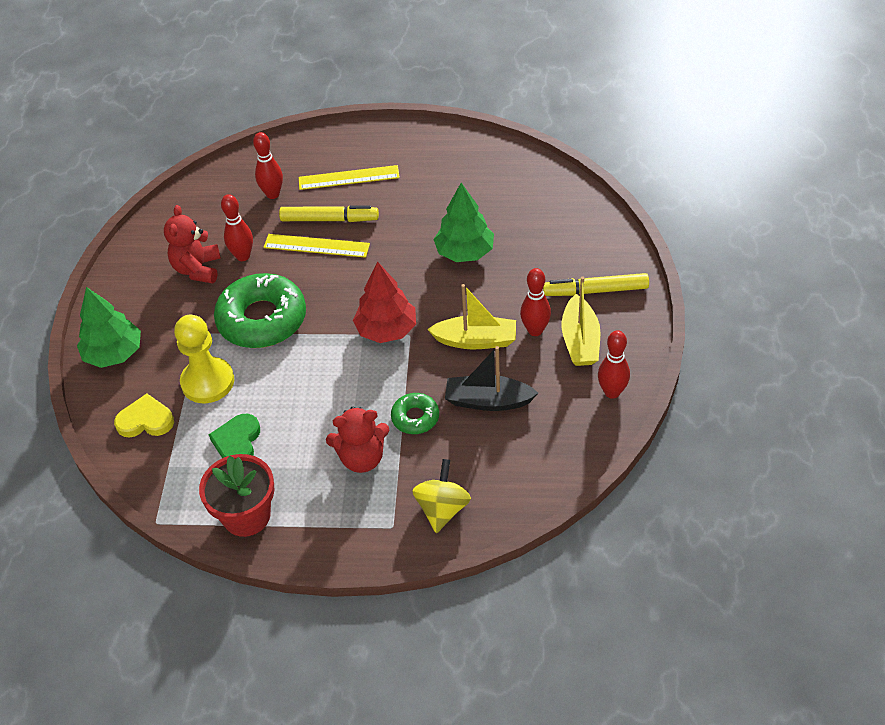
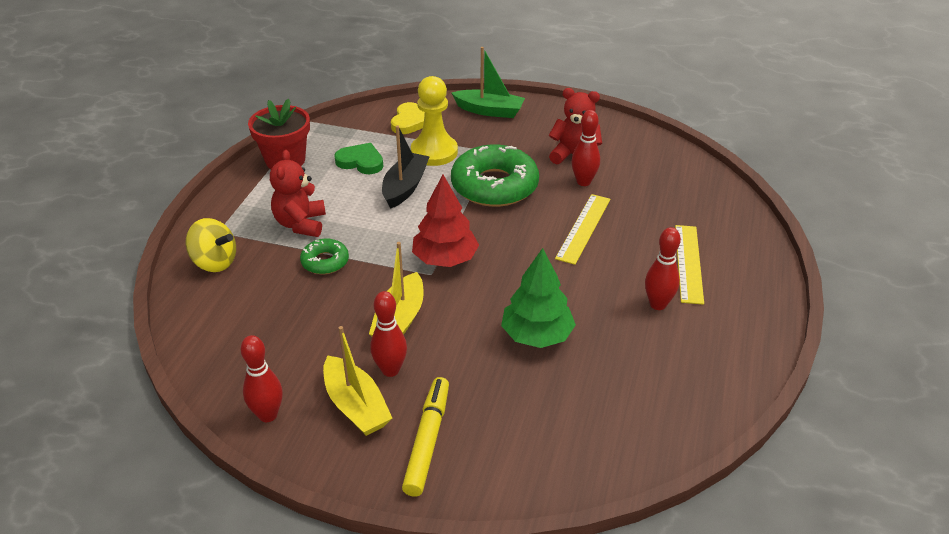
camera: 100 degrees right, 10 degrees down
(114, 353) = (489, 111): green tree -> green boat
(273, 194) = (671, 208): red bowling pin -> red bowling pin (658, 304)
(329, 219) = (621, 241): yellow marker -> none
(488, 401) = (315, 314): black boat -> black boat (405, 187)
(580, 341) = (356, 406): yellow boat -> yellow boat turned 135 degrees counterclockwise

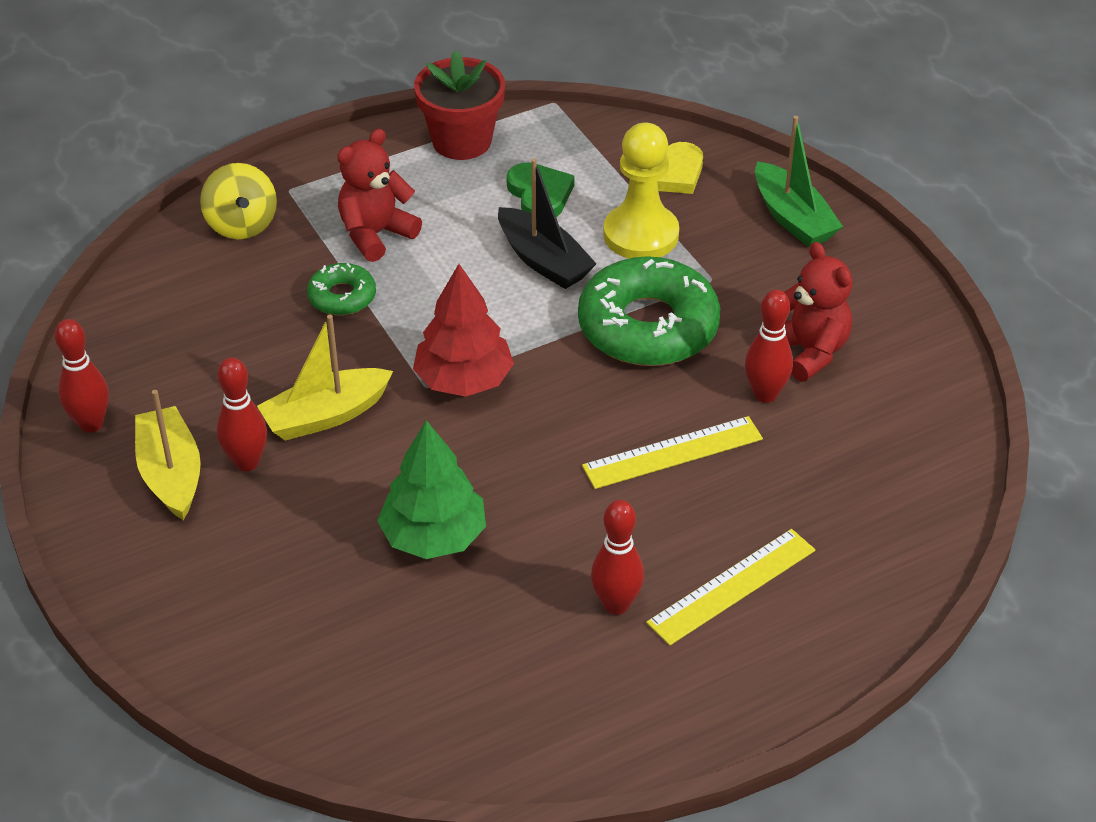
camera: 45 degrees right, 5 degrees up
(356, 406) = (171, 474): yellow boat -> yellow boat turned 150 degrees clockwise
(405, 187) = (543, 260): black boat -> black boat turned 75 degrees clockwise
(427, 441) = (184, 558): yellow marker -> none

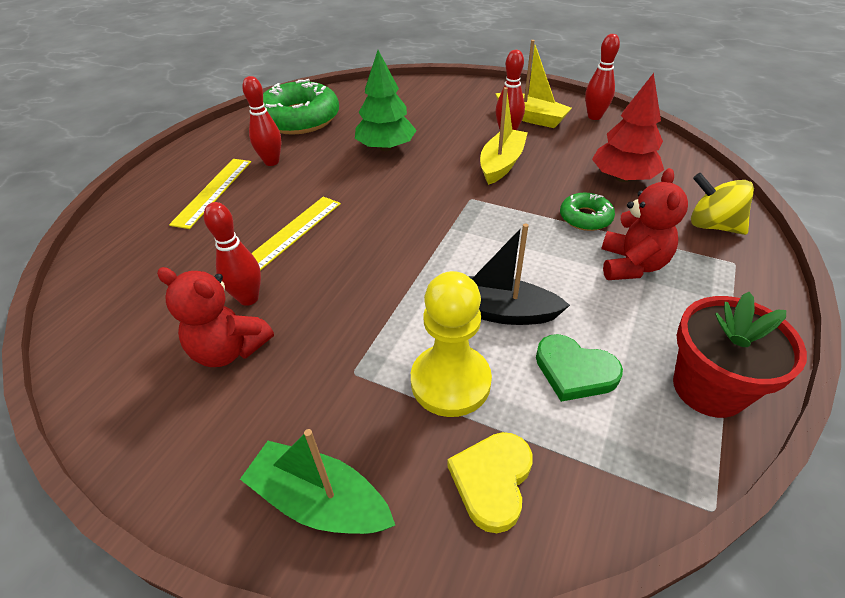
camera: 145 degrees right, 0 degrees up
(464, 380) = (454, 211): red tree -> red tree (623, 178)
(648, 326) = (372, 303): green donut -> green donut (300, 119)

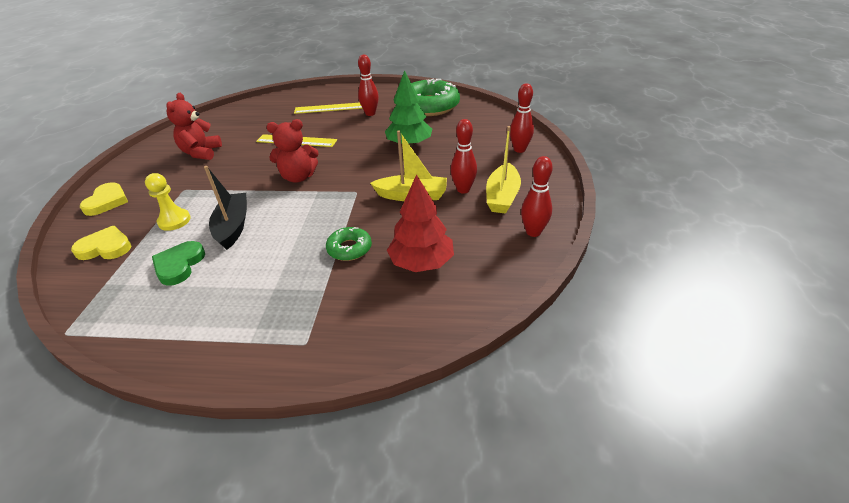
camera: 70 degrees right, 5 degrees down
(248, 298) = (239, 146): red bowling pin -> red bowling pin (519, 150)
(320, 501) = (107, 201): green boat -> yellow heart
(450, 382) = (174, 221): yellow pawn -> yellow pawn, size x0.65
(631, 265) = (291, 280): red teddy bear -> red teddy bear (298, 177)
(708, 388) = (158, 329): red flower pot -> none
(712, 225) = (362, 327): yellow spinning top -> none

